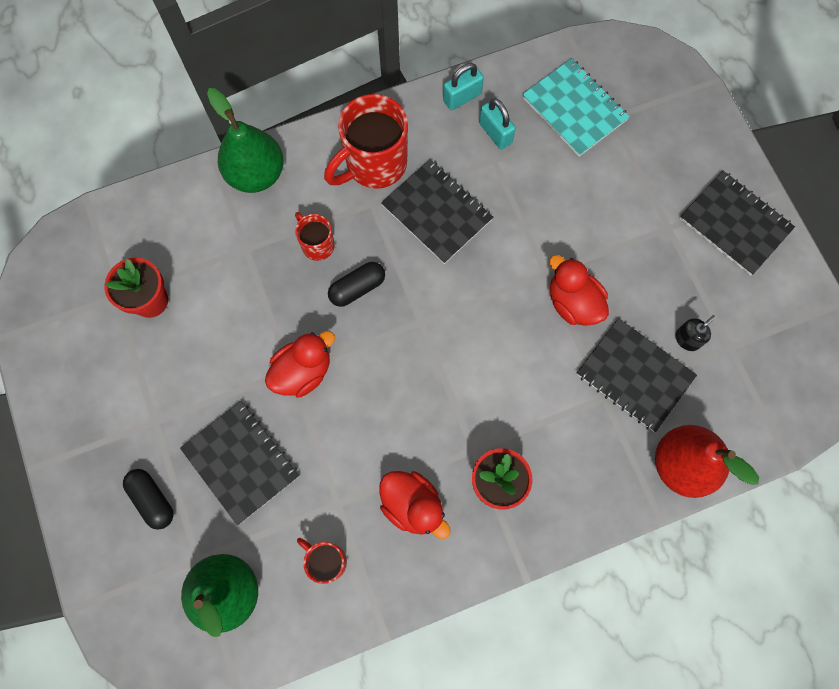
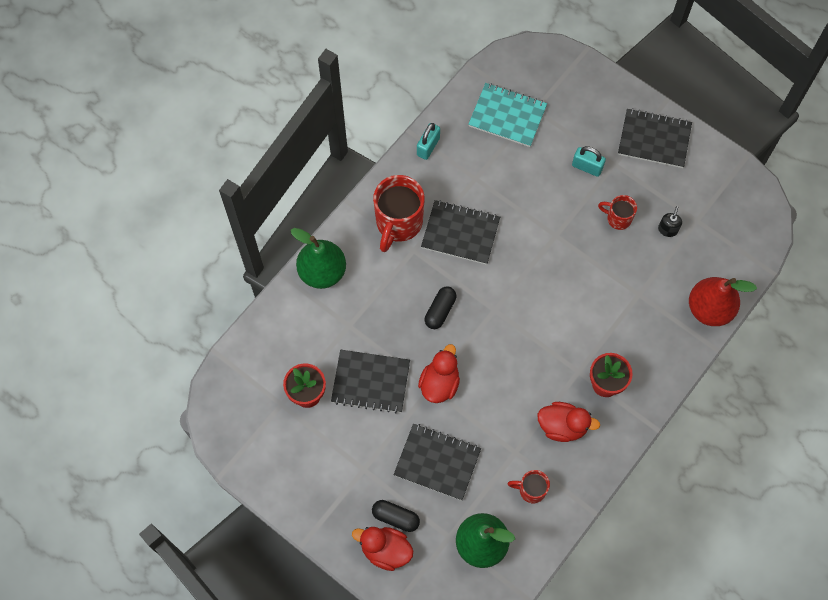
camera: 30 degrees left, 5 degrees down
(317, 244) = (394, 297): red mug -> red mug (617, 218)
(495, 133) = (465, 159): turquoise padlock -> turquoise padlock (587, 167)
(573, 303) = (584, 245): red duck -> red duck (385, 550)
(634, 375) = (649, 270): black notebook -> black notebook (370, 382)

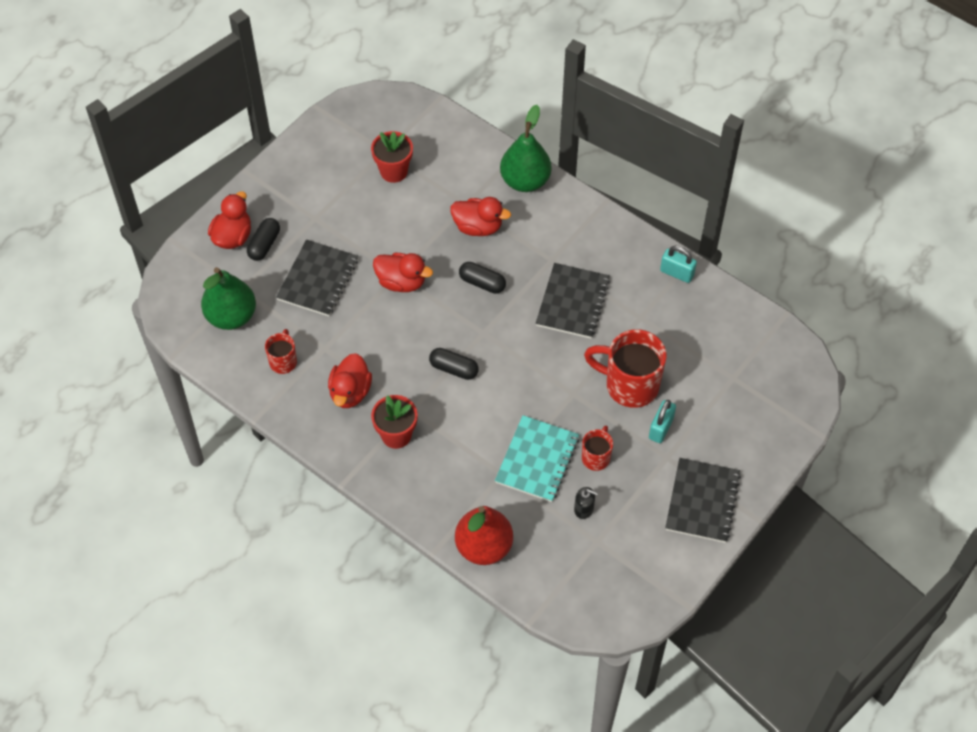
camera: 90 degrees right, 10 degrees down
(370, 382) = (405, 223): black notebook -> none
(376, 315) = (478, 227): none -> red duck
(398, 223) = (582, 246): red mug -> red mug (629, 385)
(507, 116) = (721, 349): turquoise notebook -> turquoise notebook (537, 460)
(534, 335) = (454, 369): none -> black capsule

